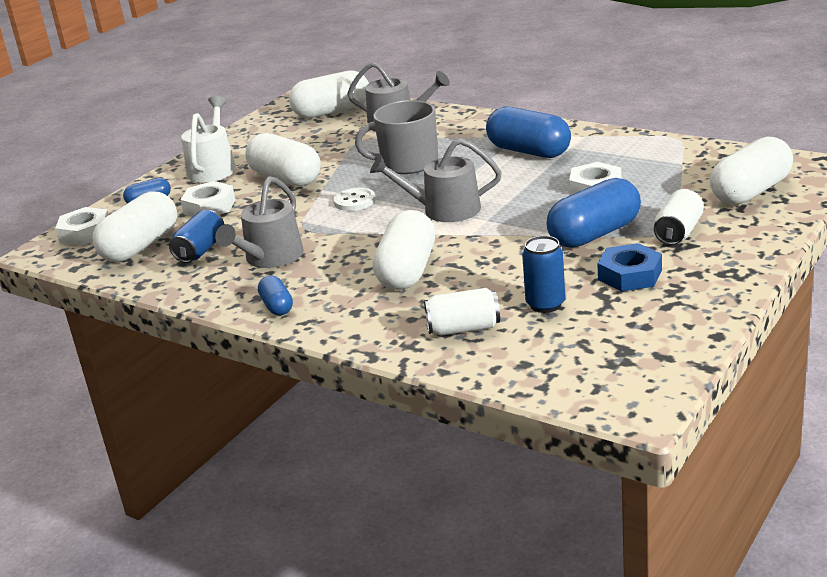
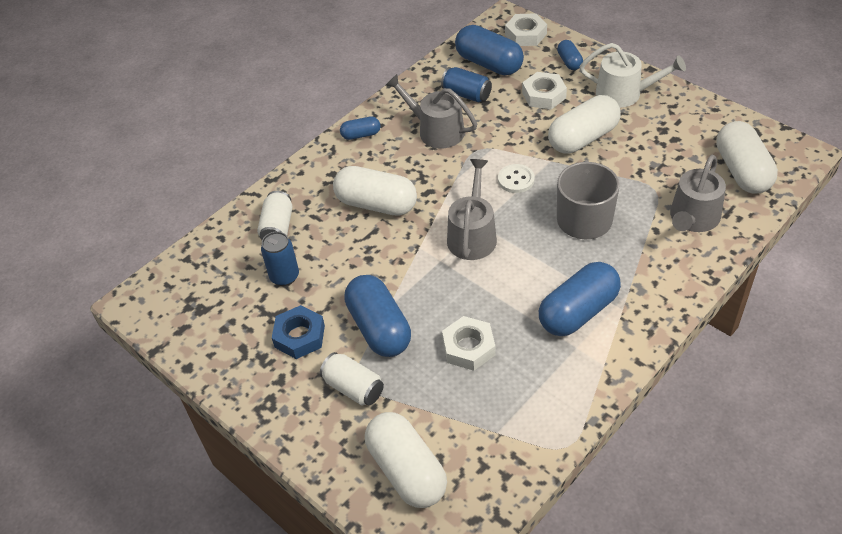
camera: 100 degrees right, 20 degrees up
(140, 246) = (489, 64): white capsule -> blue capsule

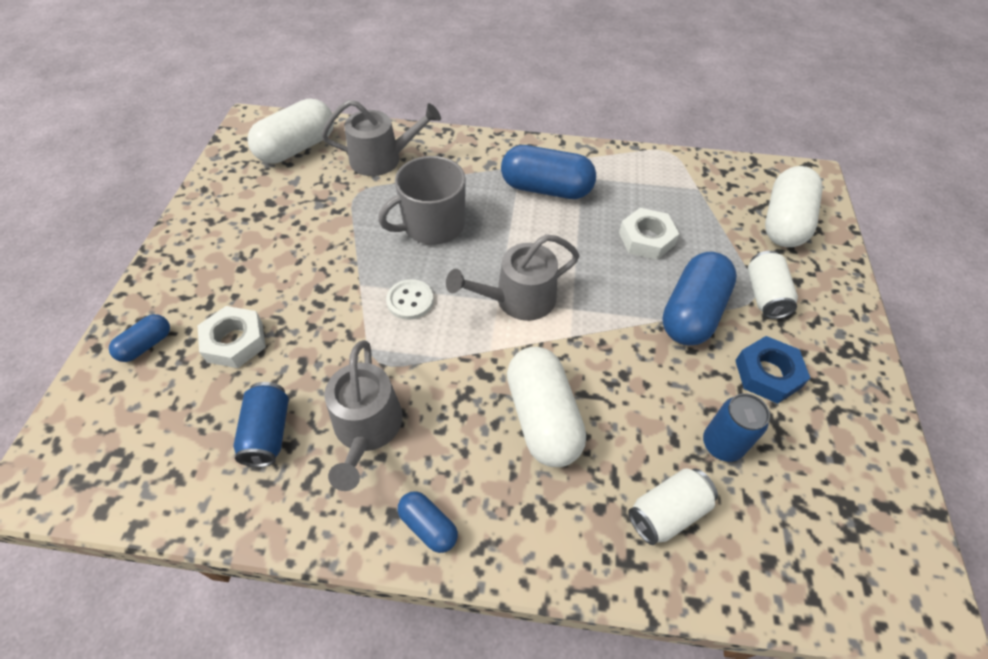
camera: 130 degrees left, 5 degrees up
(489, 64) = (179, 441): blue capsule -> none
(525, 34) = (82, 429): white nut -> none
(583, 138) = (305, 272): white capsule -> none
(624, 94) = (202, 266): white watering can -> none

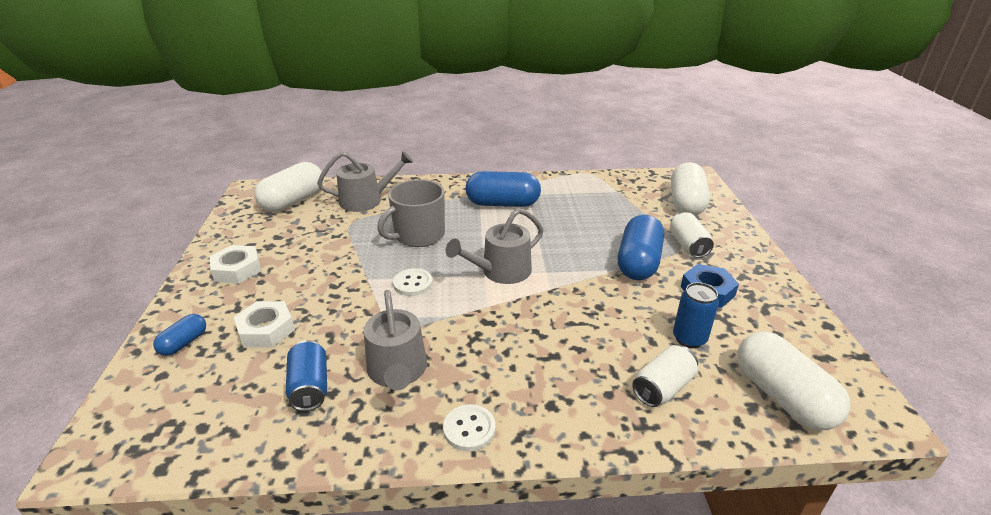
camera: 10 degrees left, 20 degrees down
(428, 526) = (469, 429): blue capsule -> white button
(542, 418) = (543, 342): white capsule -> white capsule (782, 397)
(646, 239) = (589, 224): white nut -> white nut (237, 269)

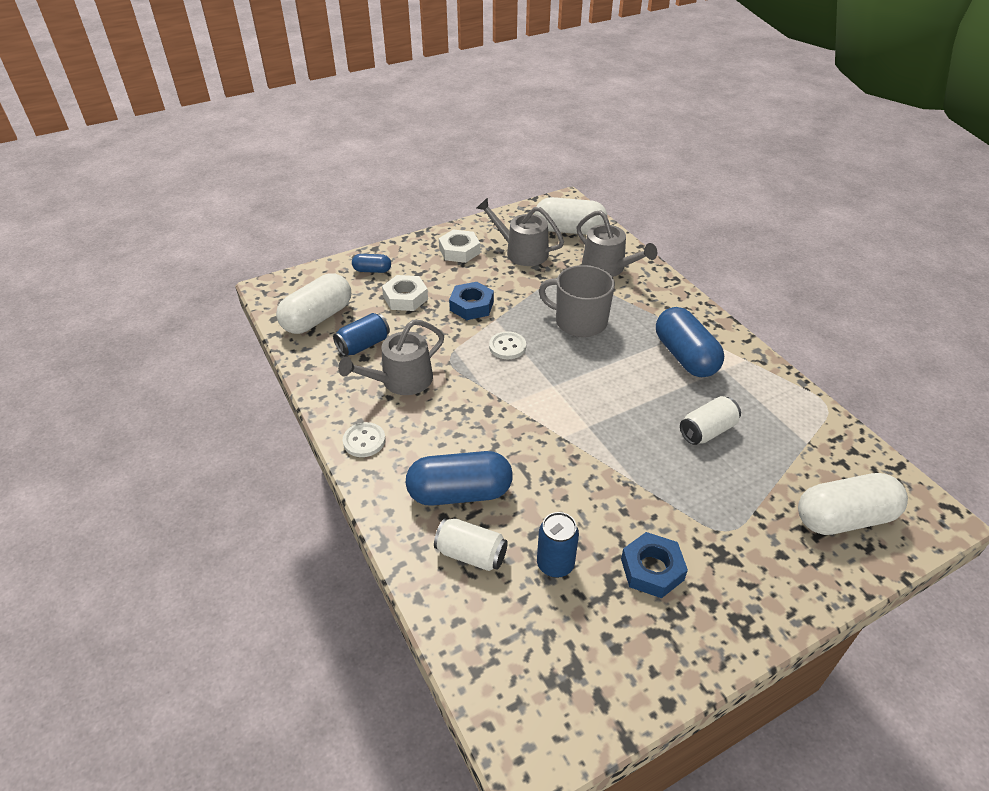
camera: 65 degrees right, 10 degrees up
(332, 287) = (471, 306): none -> blue nut
(501, 271) = (565, 395): grey watering can -> grey watering can (522, 252)
(638, 262) = (661, 495): blue capsule -> blue capsule (460, 492)
(688, 245) = (736, 536): white can -> white can (707, 431)
(782, 397) = (510, 657): white capsule -> white capsule (317, 318)

